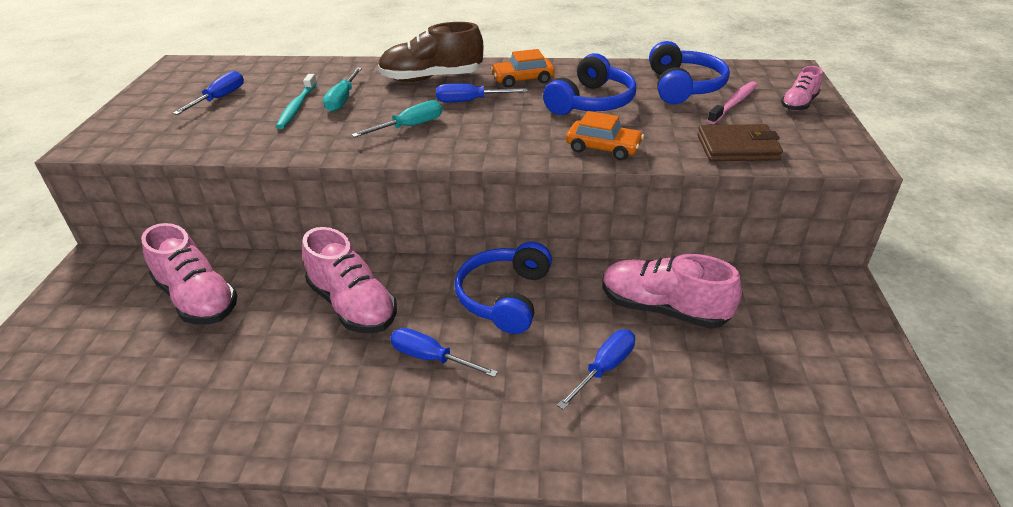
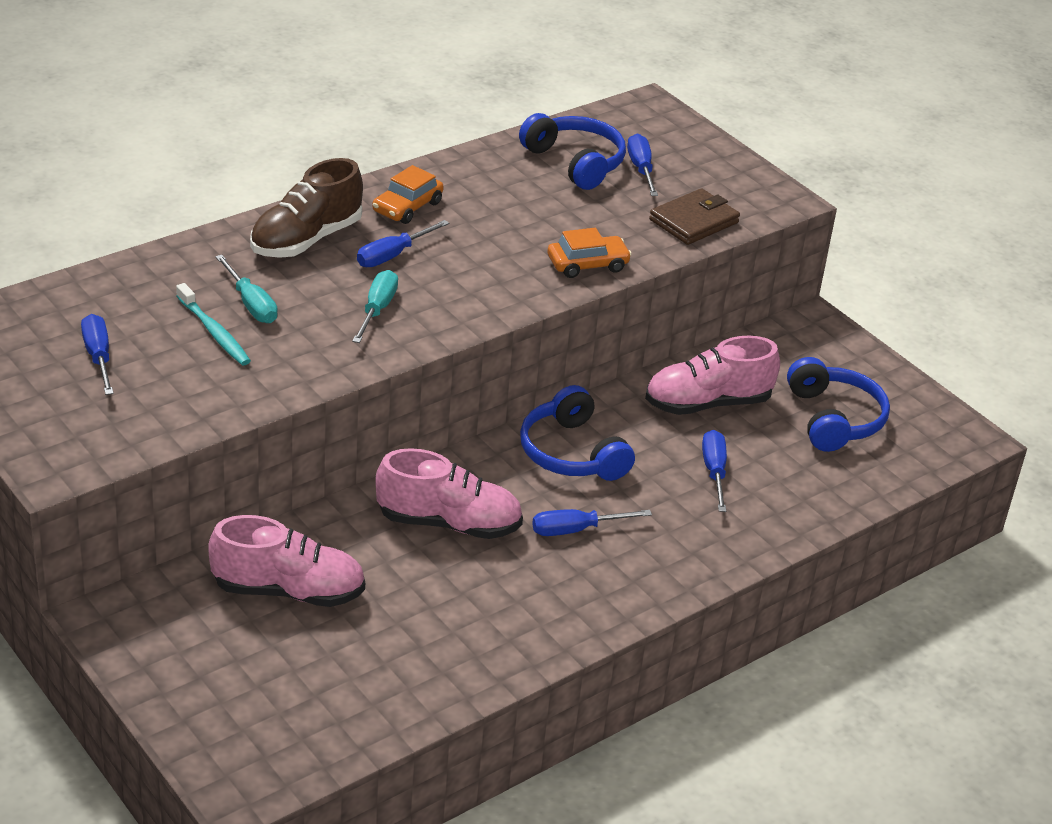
camera: 45 degrees left, 0 degrees up
(591, 102) = (513, 213): blue headphones -> blue headphones (833, 419)
(734, 103) = (641, 169): pink toothbrush -> blue screwdriver
(799, 104) = (695, 150): pink shoe -> none

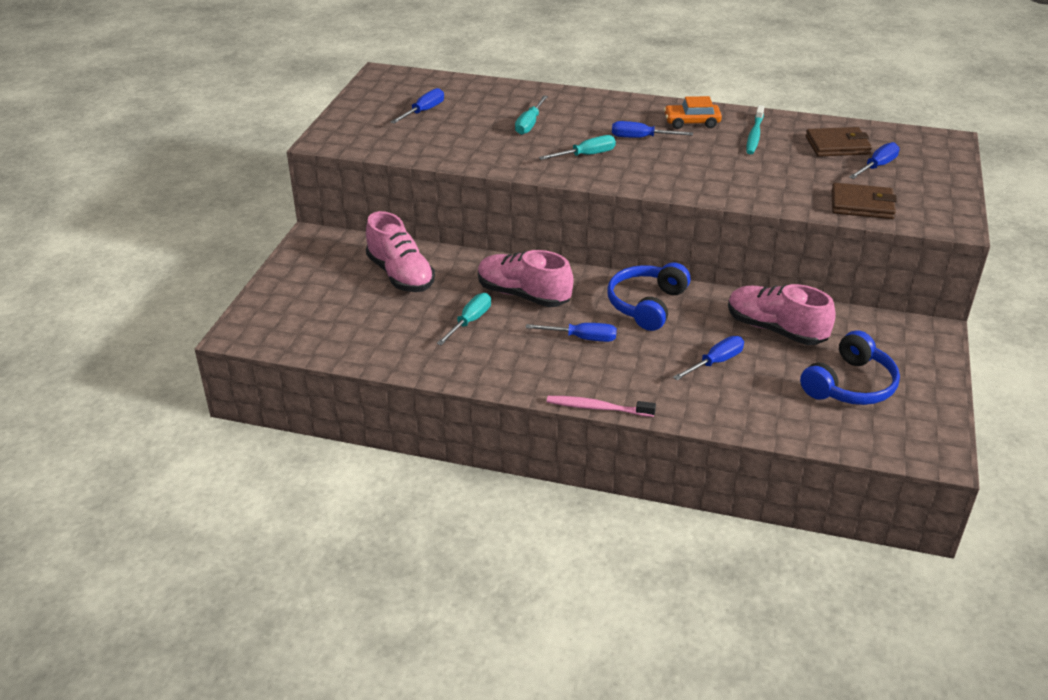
camera: 55 degrees right, 0 degrees up
(214, 332) = (490, 126): turquoise toothbrush -> turquoise toothbrush (754, 135)
(306, 240) = (609, 112): brown shoe -> none
(449, 523) = (523, 295): pink shoe -> pink shoe turned 150 degrees clockwise
(449, 590) = (470, 321): none -> turquoise screwdriver
(575, 162) = (837, 145): blue headphones -> brown wallet
(576, 530) = (582, 338): blue screwdriver -> blue screwdriver turned 150 degrees clockwise
(587, 264) = (747, 192): orange car -> none
(699, 590) = (597, 408): none -> pink toothbrush

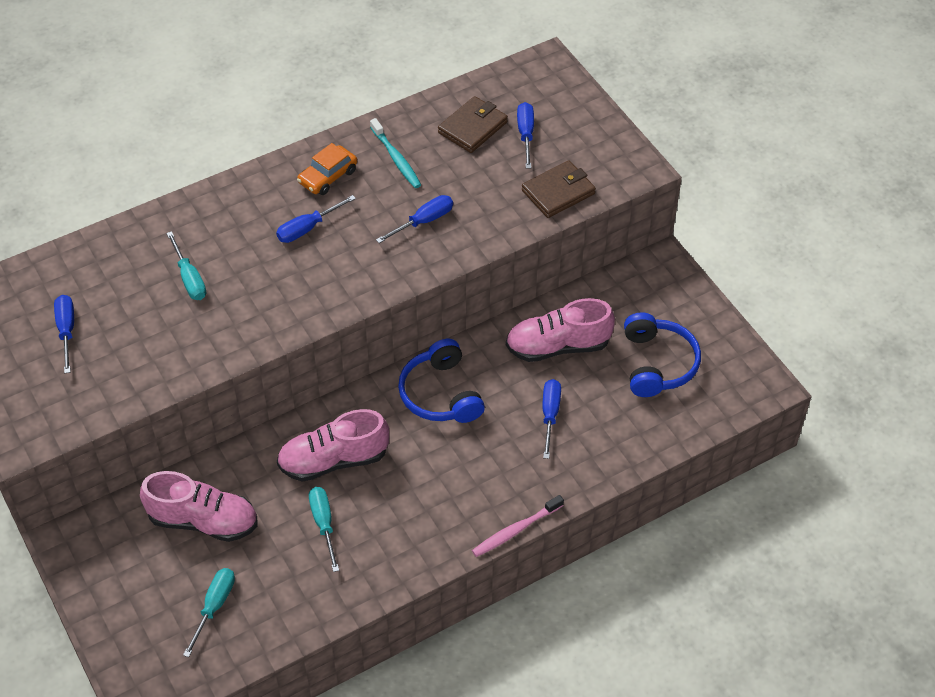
camera: 45 degrees left, 15 degrees up
(582, 338) = (430, 469): blue screwdriver -> blue screwdriver (424, 221)
(586, 155) = (286, 285): turquoise screwdriver -> turquoise screwdriver (214, 606)

